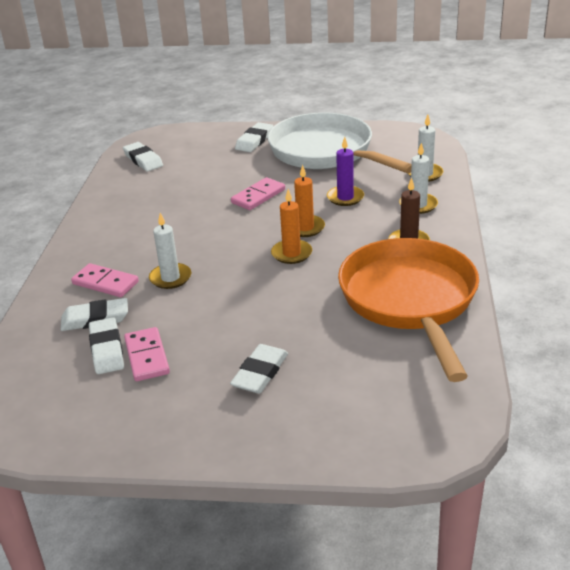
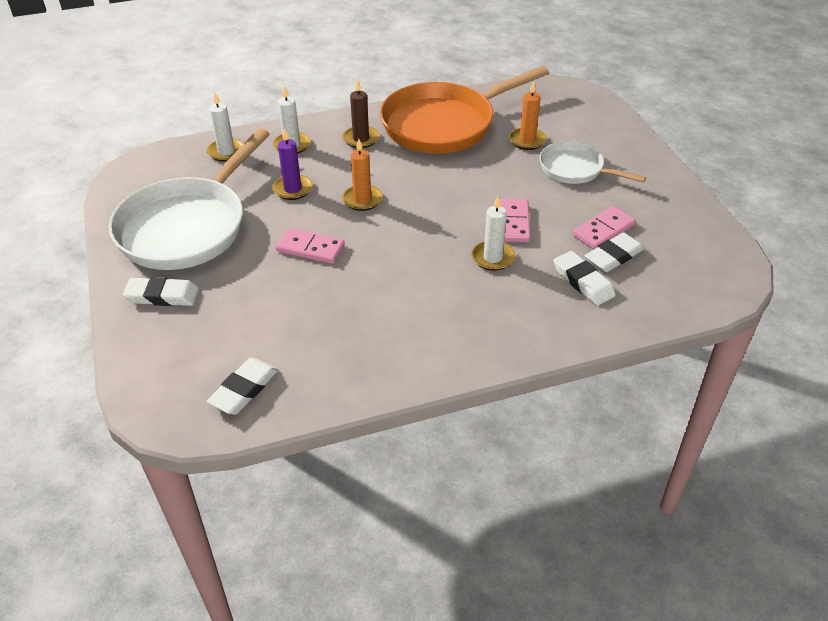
camera: 115 degrees left, 10 degrees up
(105, 283) = (528, 299): pink domino -> pink domino (513, 223)
(260, 373) = (575, 169): white eraser -> white pan
(291, 254) = (411, 196): orange candle -> orange candle (527, 140)

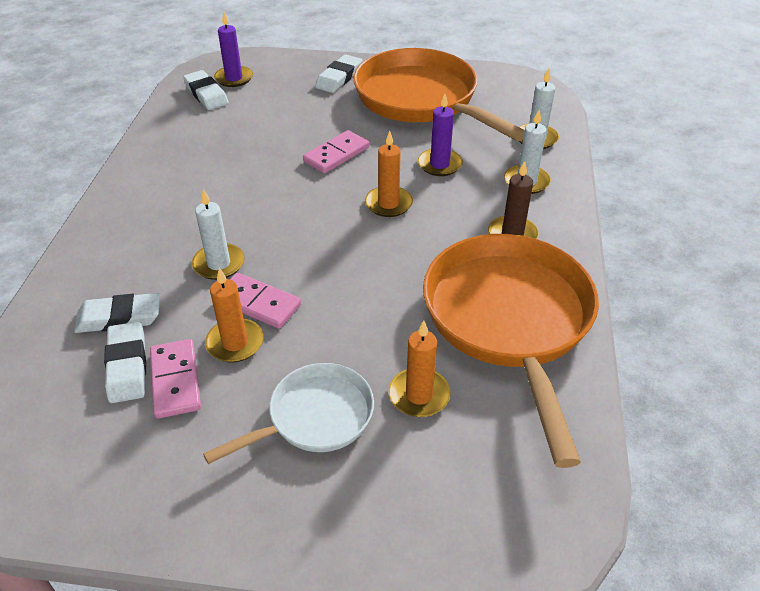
camera: 115 degrees right, 0 degrees up
(187, 227) = (421, 100): white pan -> orange pan
(196, 382) = (234, 78): none -> purple candle
(554, 219) = (235, 343): none -> orange candle

